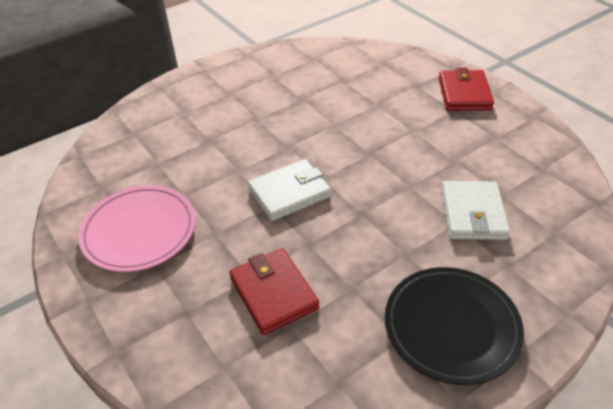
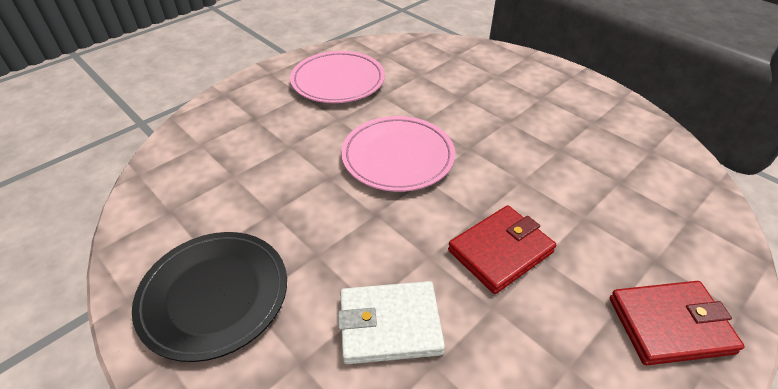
camera: 80 degrees right, 0 degrees up
(273, 293) = (269, 161): red wallet -> red wallet (500, 251)
(289, 193) = (398, 157): white wallet -> pink plate

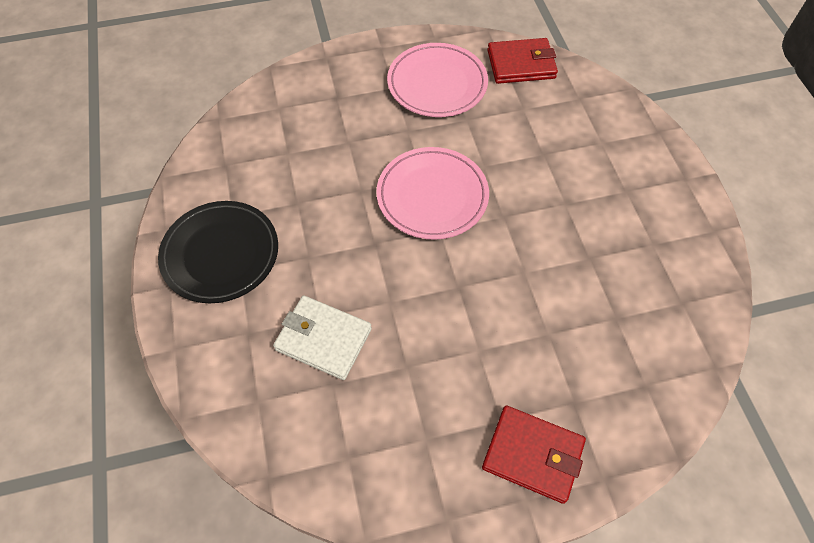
camera: 30 degrees right, 15 degrees up
(500, 251) = (450, 326): red wallet -> red wallet (521, 64)

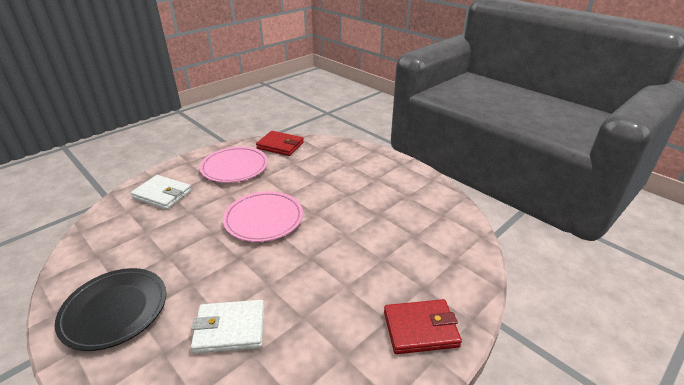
camera: 30 degrees left, 25 degrees down
(327, 97) = (162, 194): none -> white wallet
(521, 64) = (280, 146): red wallet -> red wallet turned 60 degrees clockwise

